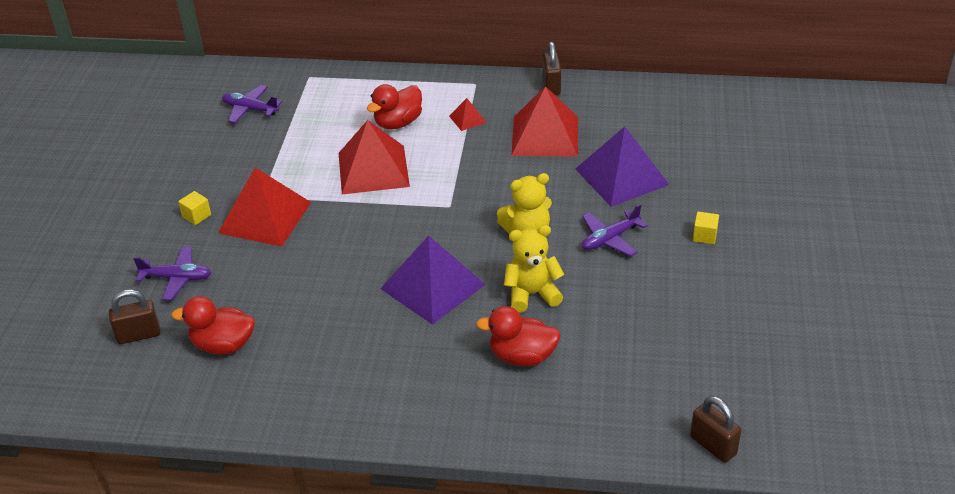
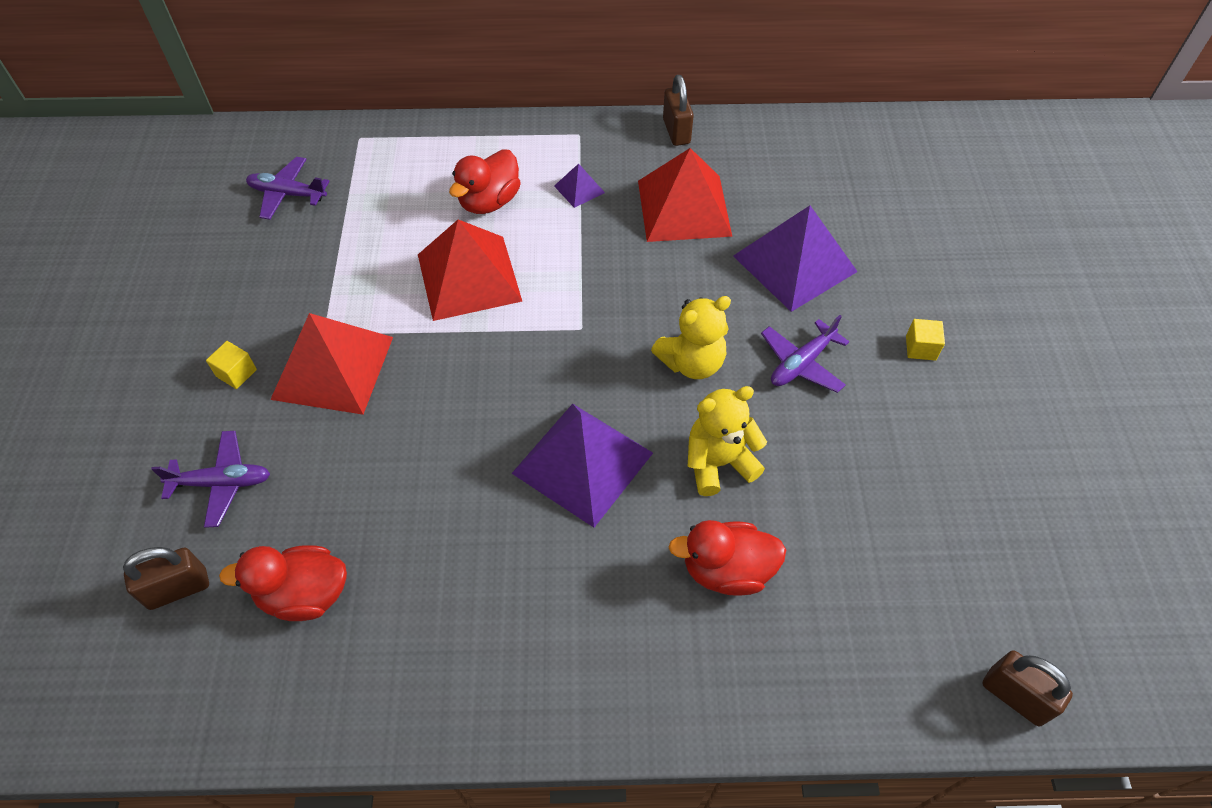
camera: 10 degrees left, 15 degrees up
(467, 119) = (579, 189): red pyramid -> purple pyramid

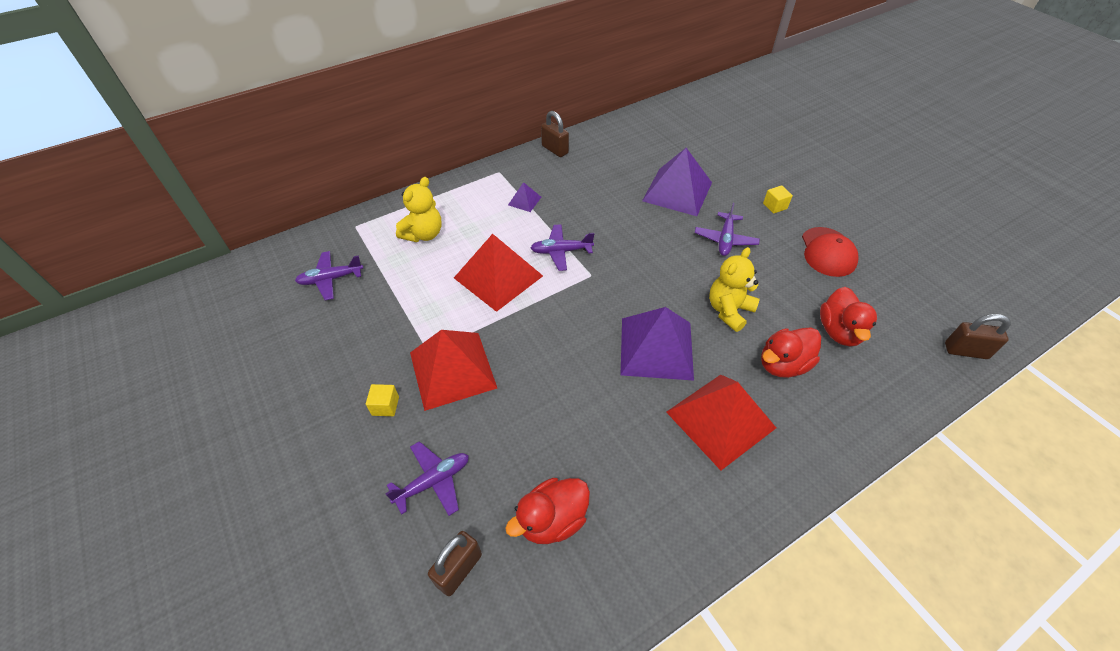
camera: 30 degrees left, 5 degrees down
(489, 201) = (474, 229): red duck -> red duck (839, 331)
(569, 279) = (561, 251): none -> purple plane
(683, 208) = (593, 187): red pyramid -> red pyramid (720, 419)
(692, 362) = (668, 265): yellow teddy bear -> yellow teddy bear (424, 234)
(938, 452) = (828, 252): none -> red cap

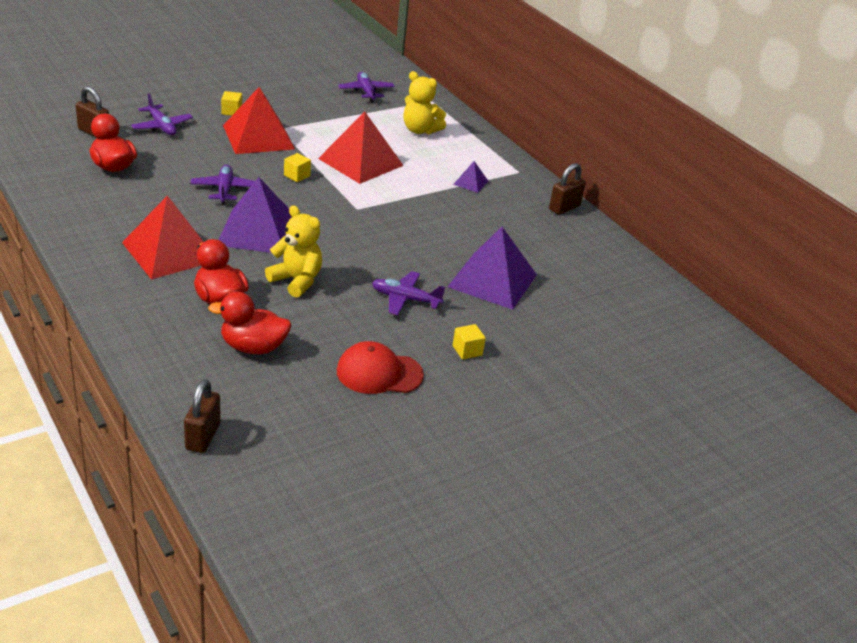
camera: 85 degrees right, 15 degrees down
(537, 326) = (297, 175): none -> yellow cube
(561, 251) = (392, 196): purple plane -> purple plane (225, 190)

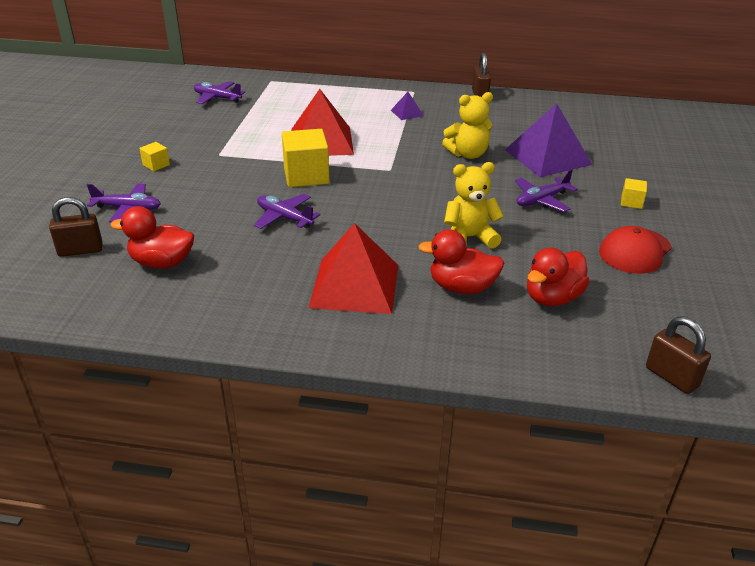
camera: 45 degrees left, 0 degrees up
(258, 137) = (218, 169): red pyramid -> none
(258, 231) = (372, 227): purple pyramid -> none
(297, 175) = (306, 176): yellow cube -> yellow cube, size x2.06
(420, 130) = (307, 101): yellow teddy bear -> yellow teddy bear (468, 154)

